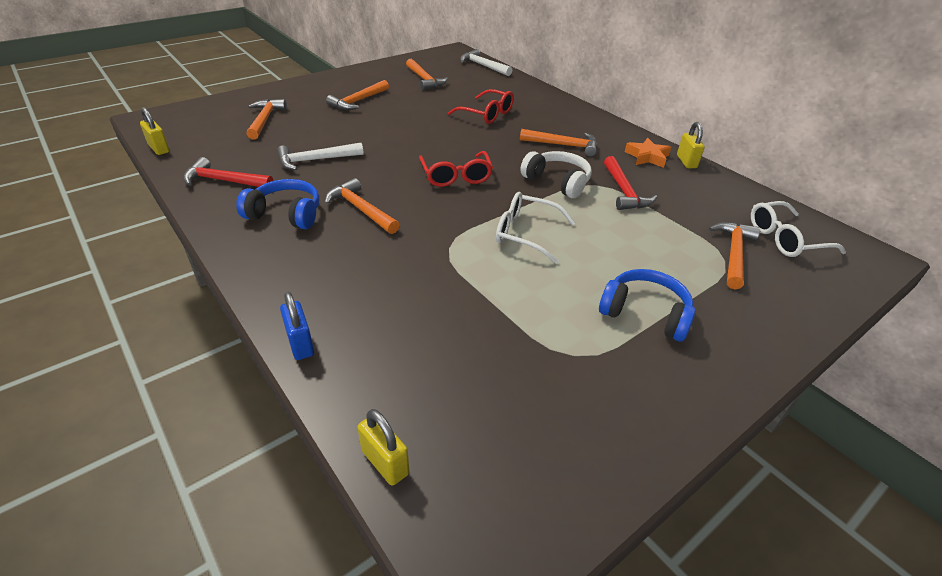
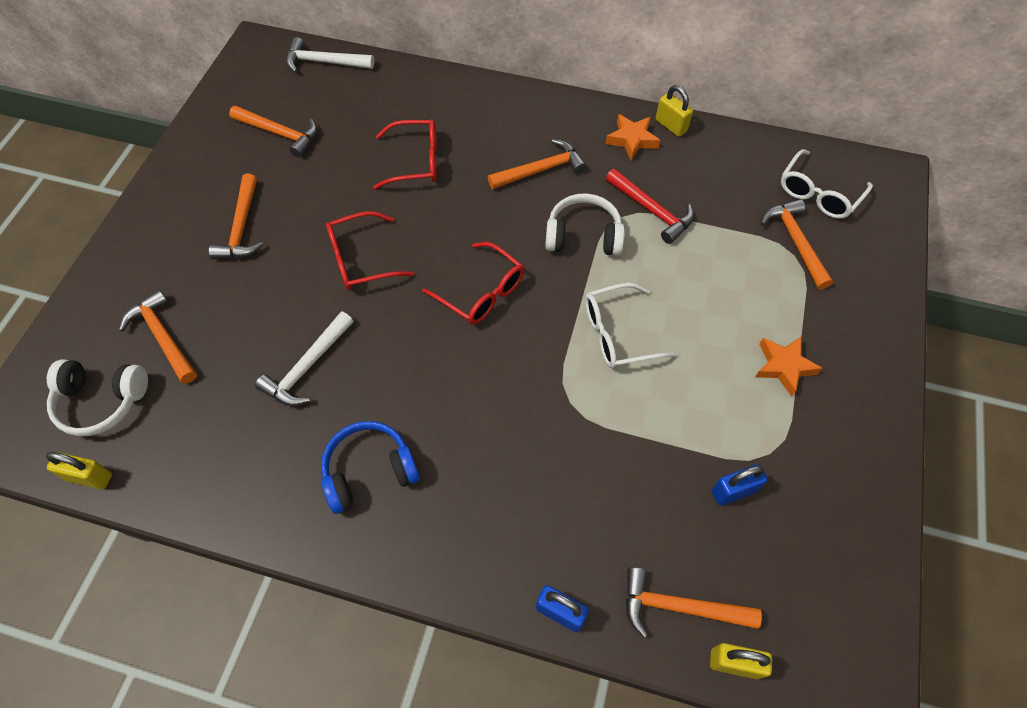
camera: 35 degrees left, 20 degrees up
(205, 128) = (101, 401): none -> white headphones
(224, 181) = (242, 472): red hammer -> none
(361, 209) = (437, 409): orange hammer -> orange hammer (679, 607)
(403, 135) = (360, 259): none -> red glasses
(515, 358) = (733, 491): none -> blue padlock
(645, 313) = (783, 366): blue headphones -> orange star

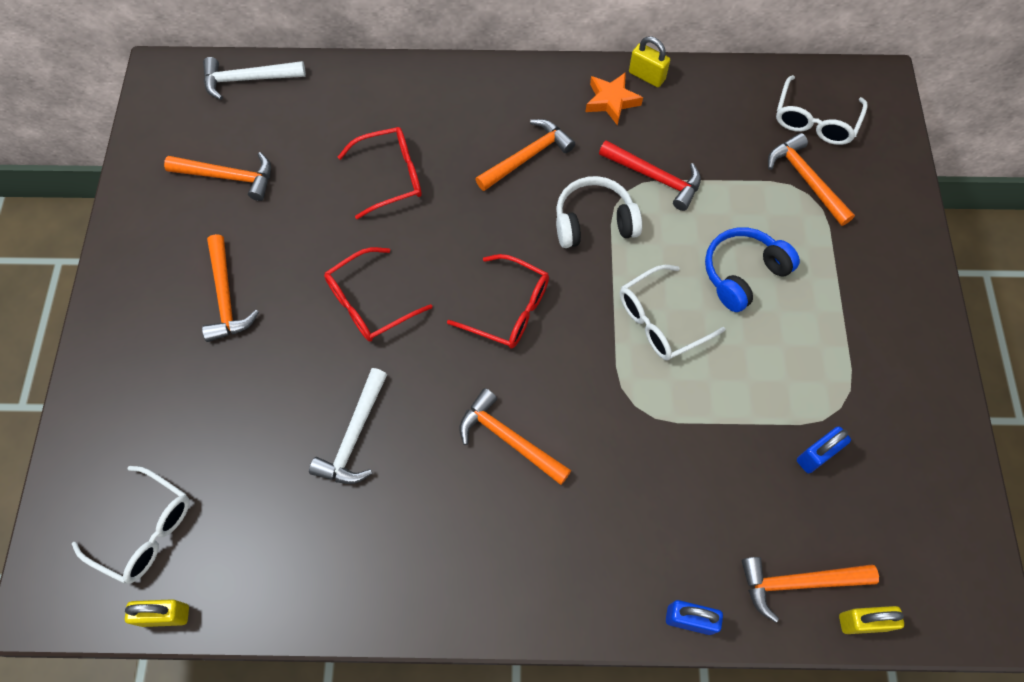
camera: 15 degrees left, 5 degrees up
(101, 401) = (145, 531): white headphones -> white glasses
(163, 337) = (185, 442): orange hammer -> orange hammer (508, 439)
(369, 471) = (457, 530): blue headphones -> blue headphones (743, 273)
(783, 366) = (829, 315): orange star -> none

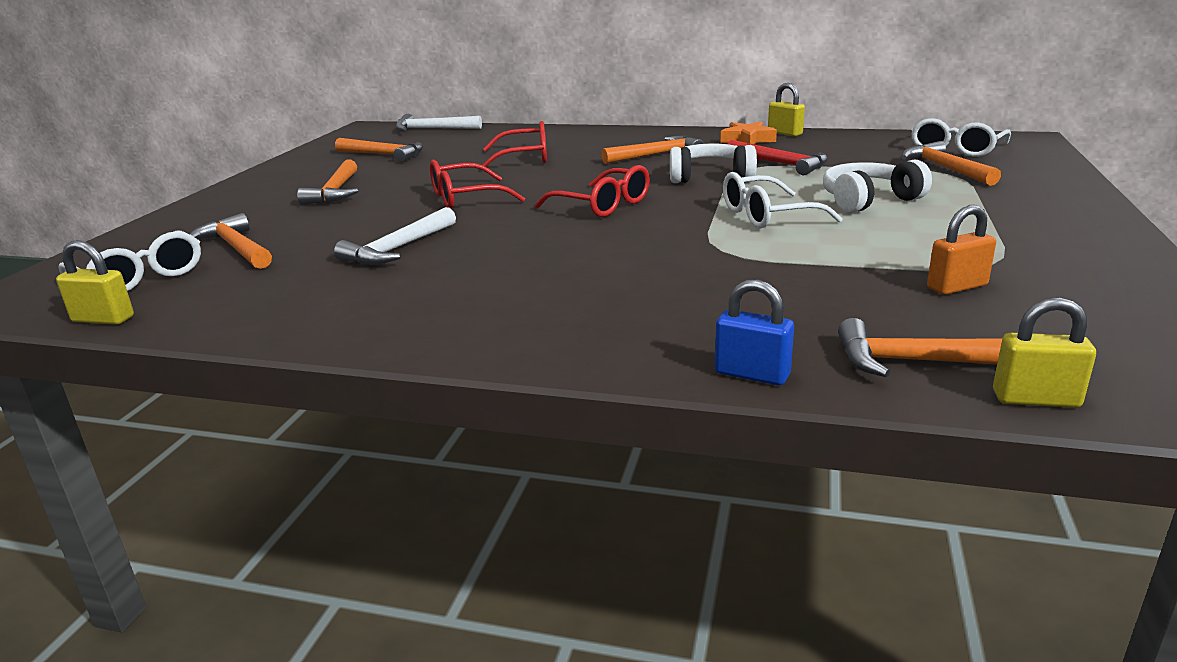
camera: 15 degrees right, 40 degrees down
(508, 439) = (565, 258): orange hammer -> orange hammer (236, 248)
(743, 273) = (868, 200): blue headphones -> white headphones
(816, 455) = (957, 287): blue padlock -> orange padlock

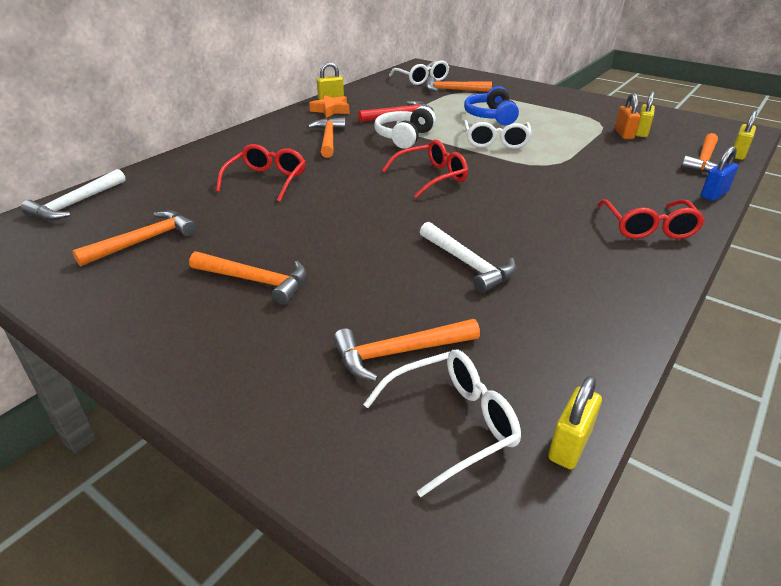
camera: 70 degrees left, 10 degrees up
(465, 198) = (358, 220): red glasses -> red glasses (648, 228)
(868, 200) = (490, 116): white headphones -> blue headphones
(997, 300) = (641, 132): none -> yellow padlock

